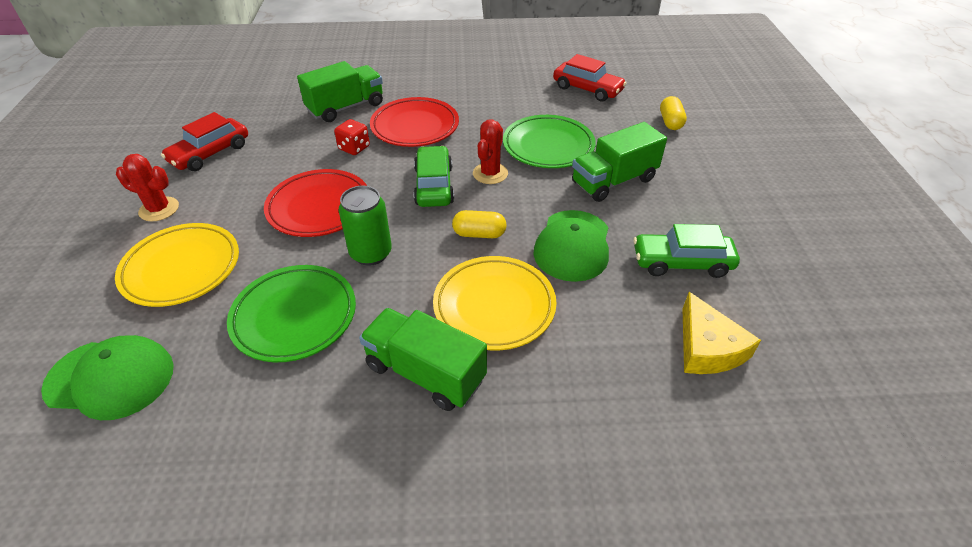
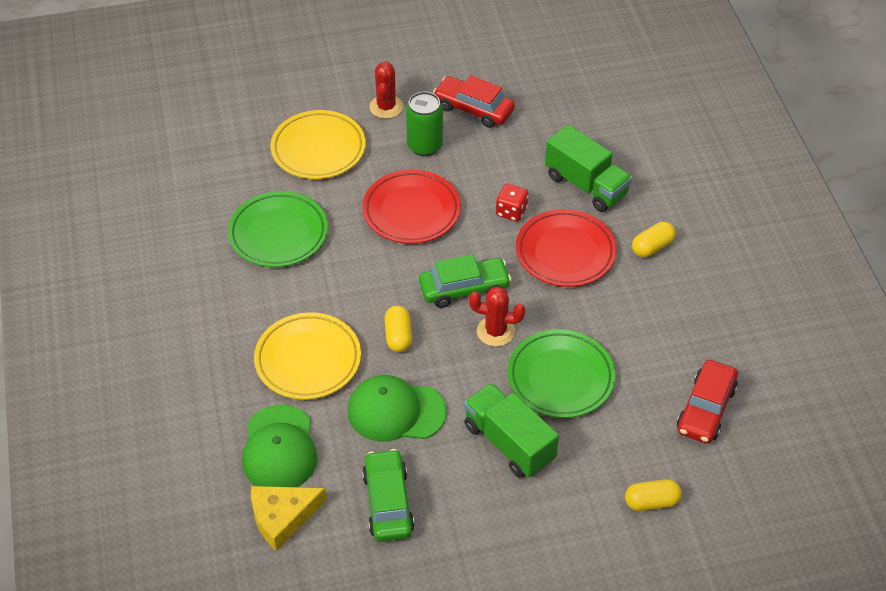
camera: 80 degrees right, 5 degrees up
(110, 378) = (210, 154): green cap -> green cap (279, 449)
(371, 253) = (357, 263): green can -> green can (425, 146)
(425, 373) = (234, 326): green truck -> none
(427, 88) = (652, 247): none -> yellow capsule

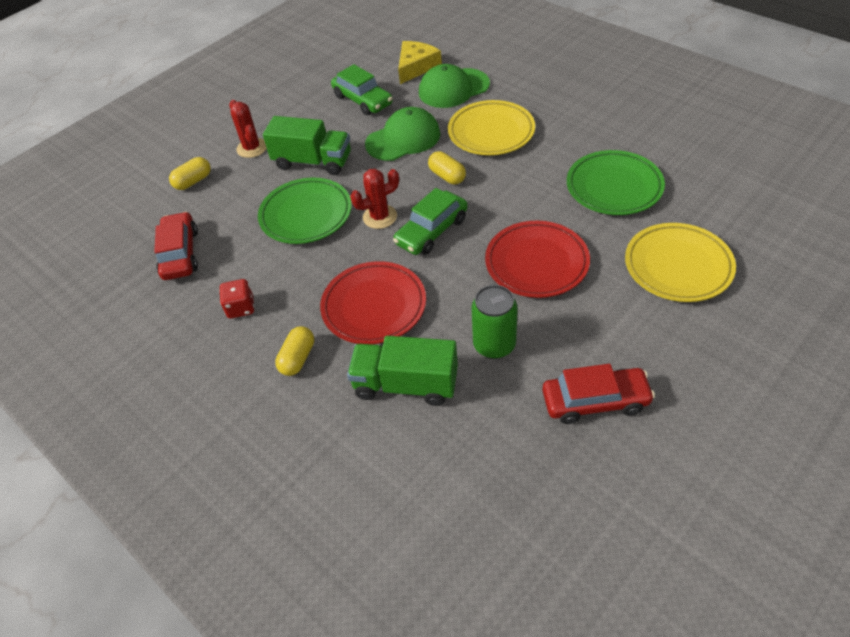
camera: 150 degrees right, 0 degrees up
(279, 449) = (453, 88): green cap -> green cap turned 75 degrees counterclockwise
(386, 107) = (678, 346): red cactus -> red cactus (252, 148)
(425, 146) = (594, 328): green can -> green can (494, 345)
(511, 212) = (452, 314): red dice -> red dice (241, 308)

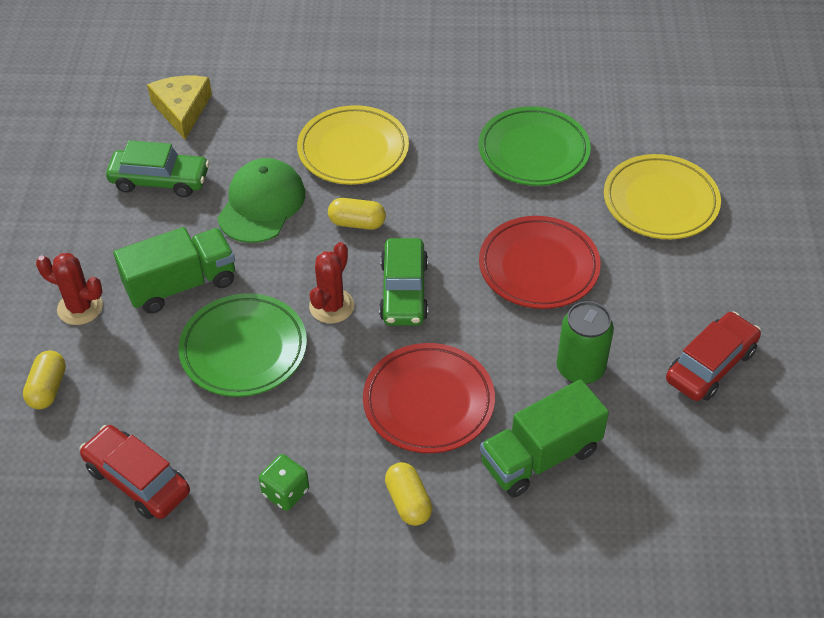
camera: 45 degrees left, 0 degrees up
(241, 308) = (285, 492): red dice -> green dice
(453, 88) = (256, 117): green cap -> none

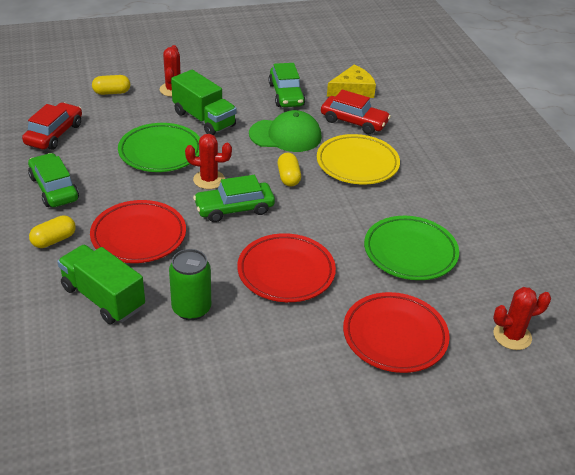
camera: 70 degrees right, 10 degrees down
(285, 492) = (54, 188): green dice -> green car
(660, 202) = (394, 336): yellow plate -> red plate
(677, 115) = (512, 336): none -> red cactus
(710, 365) = (219, 389): red car -> red car (354, 122)

